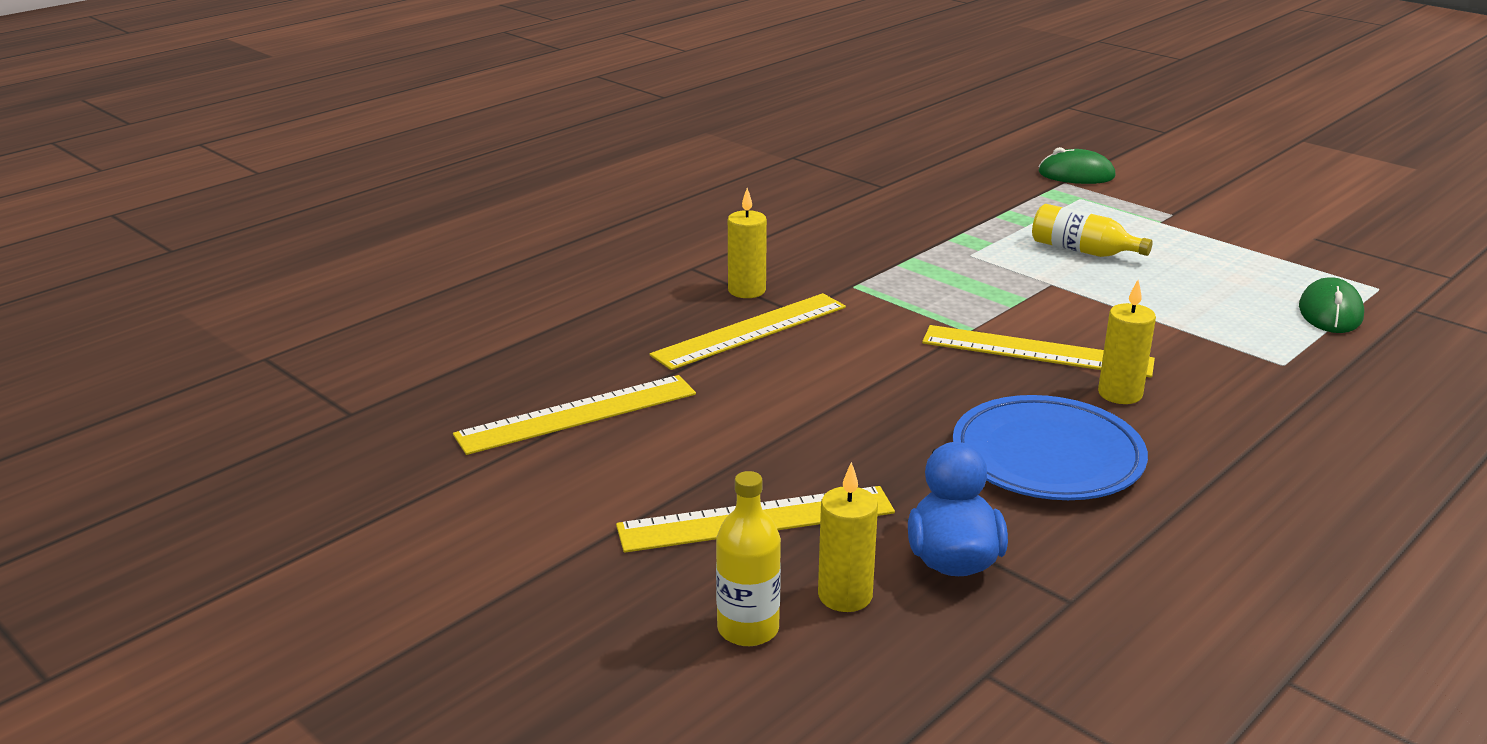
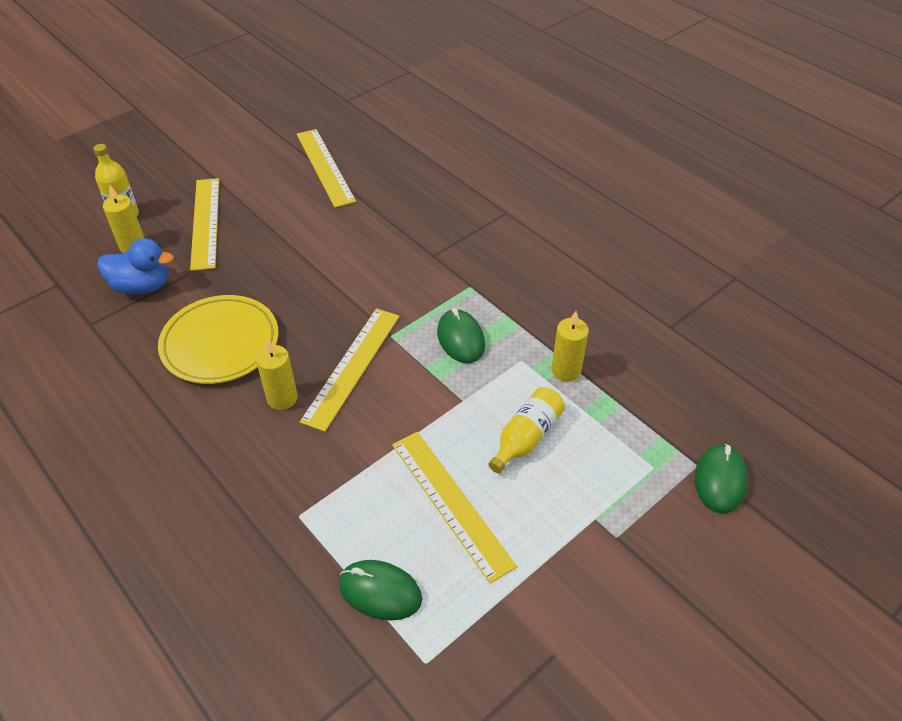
camera: 95 degrees right, 20 degrees up
(747, 290) = (467, 235): yellow candle -> yellow candle (566, 371)
(750, 331) = (409, 233): yellow ruler -> yellow ruler (451, 503)
(952, 288) = (461, 339): none -> green mouse
(1047, 457) = (220, 343): blue plate -> yellow plate

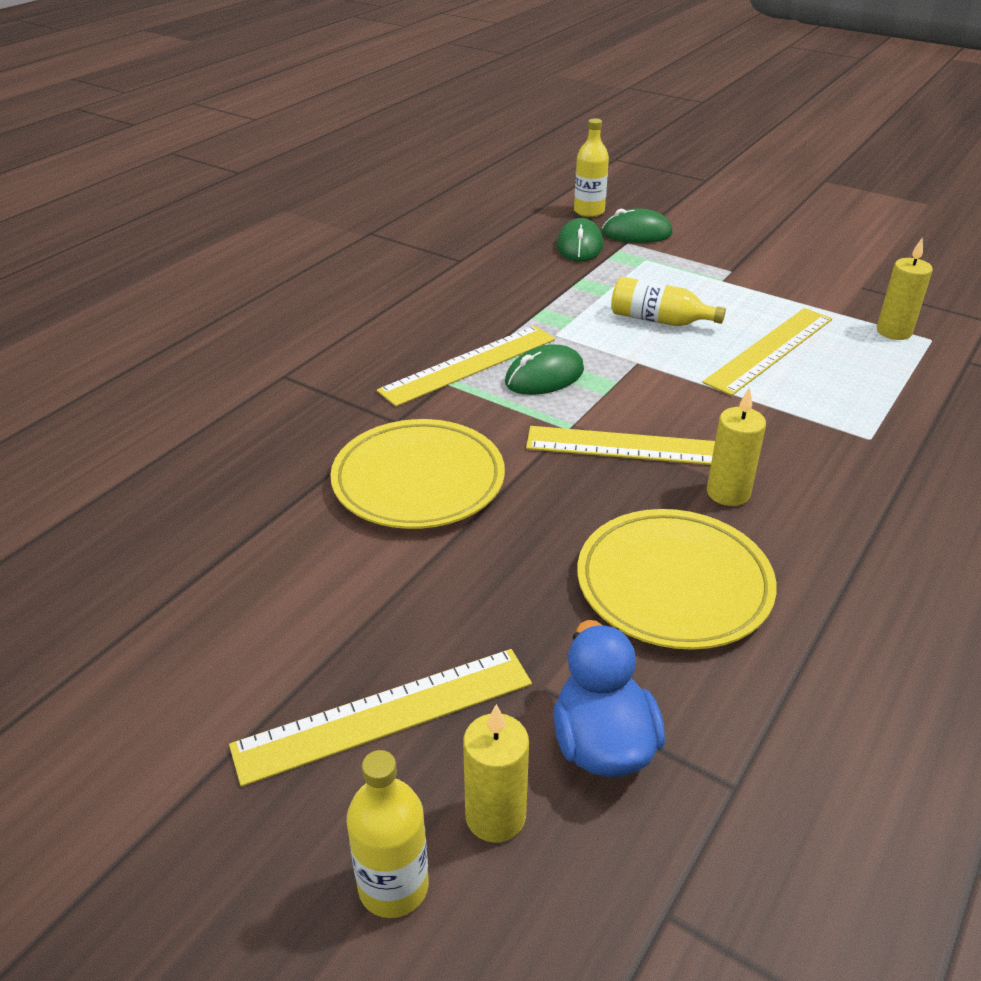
camera: 105 degrees left, 10 degrees down
(325, 167) = (176, 586): yellow ruler -> yellow ruler (469, 365)
(367, 256) = (418, 480): none -> yellow plate
(380, 591) = (896, 372): green mouse -> green mouse (579, 246)
(566, 371) = (555, 308): yellow candle -> yellow candle (894, 331)
(782, 453) = (589, 211): none -> yellow bottle

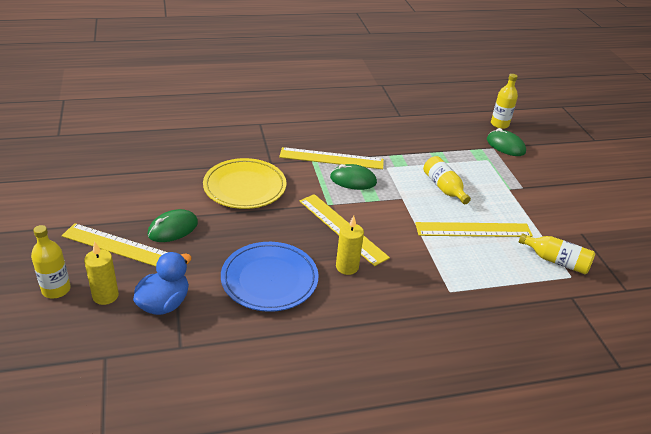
camera: 40 degrees right, 0 degrees up
(579, 246) = (466, 137): green mouse -> green mouse (173, 229)
(673, 584) = (269, 279): yellow plate -> blue plate
(894, 331) = (556, 261): yellow candle -> yellow bottle

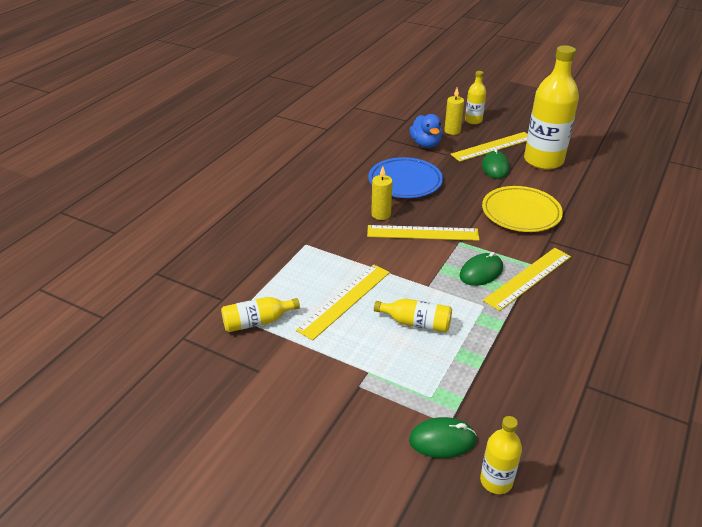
camera: 135 degrees right, 0 degrees up
(125, 203) = (543, 160): none -> yellow bottle

